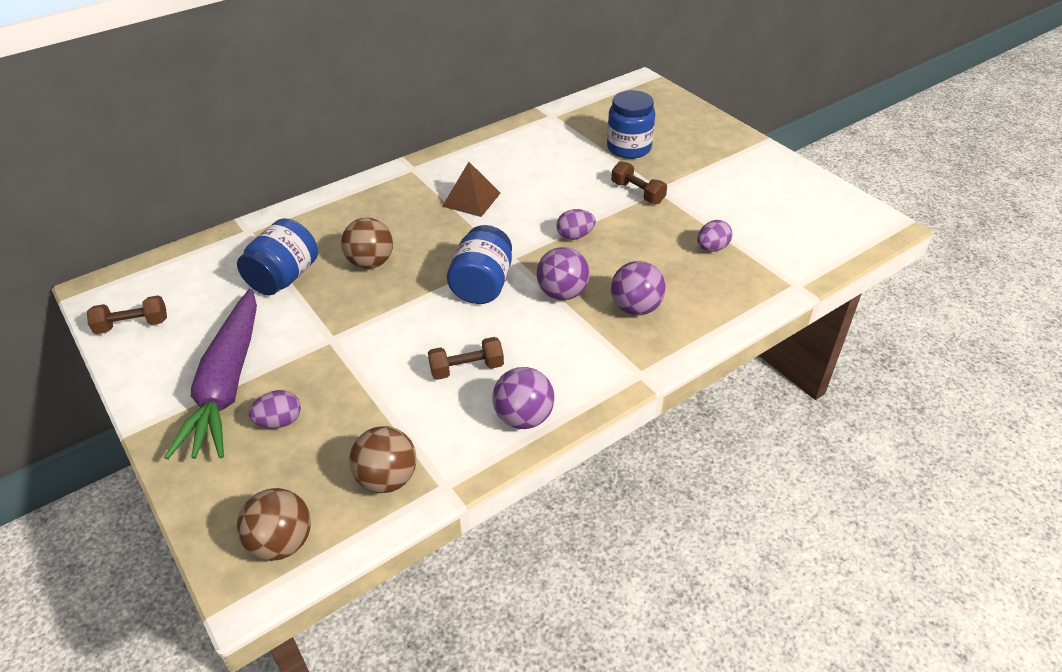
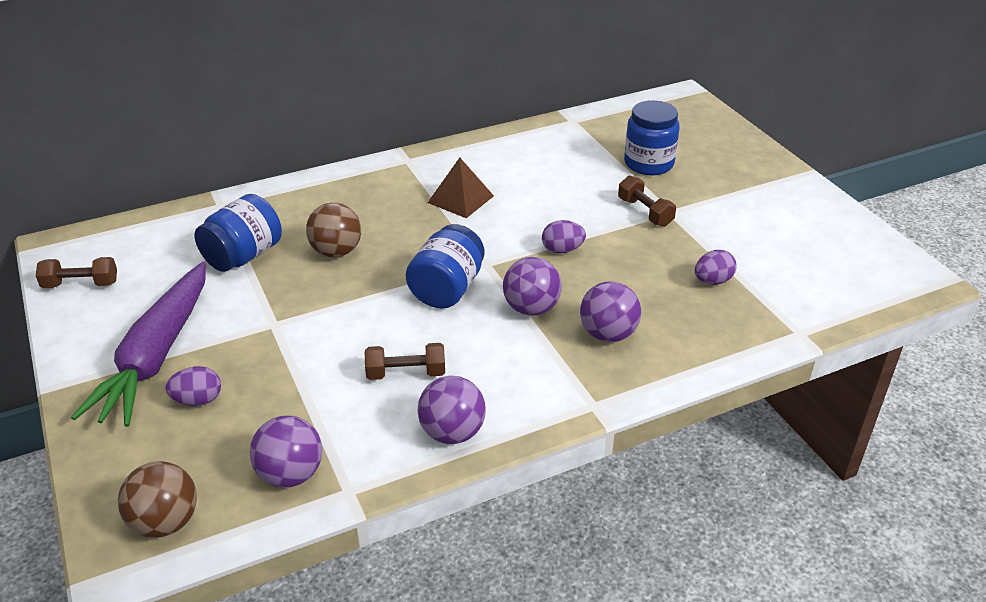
camera: 10 degrees right, 5 degrees down
(387, 479) = (291, 474): brown ball -> purple ball

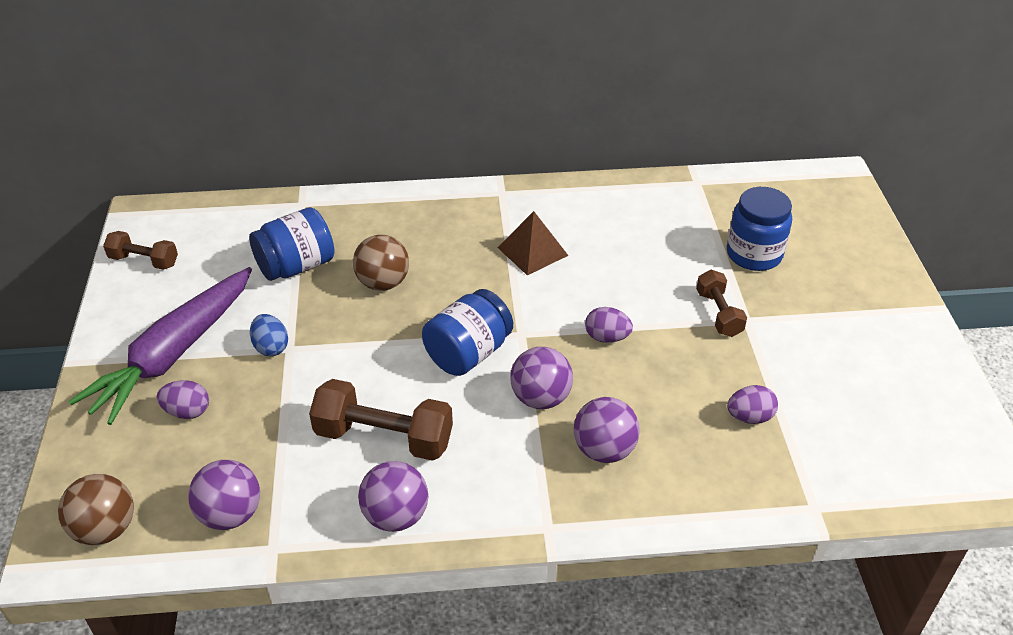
camera: 20 degrees right, 5 degrees up
(254, 327) = (271, 347): none -> blue egg
(406, 373) = (384, 437): brown dumbbell -> brown dumbbell, size x1.66

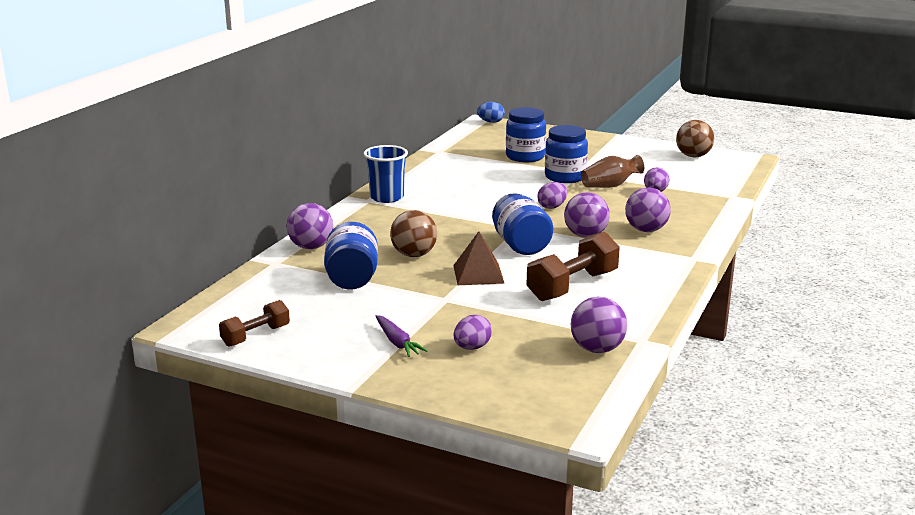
camera: 60 degrees left, 20 degrees down
(105, 529) = (568, 399): brown ball -> brown ball (693, 156)
(173, 354) = (397, 342): purple carrot -> purple carrot, size x0.42
(271, 347) = (435, 305): blue egg -> blue egg (491, 122)
(396, 516) = (647, 296): purple ball -> purple ball (311, 247)
(520, 202) = (387, 197): none -> blue cup
(532, 251) = (443, 206): brown pyramid -> brown pyramid (478, 274)
(718, 313) = (565, 177): brown dumbbell -> blue jar
(728, 365) = (610, 186): none -> brown vase

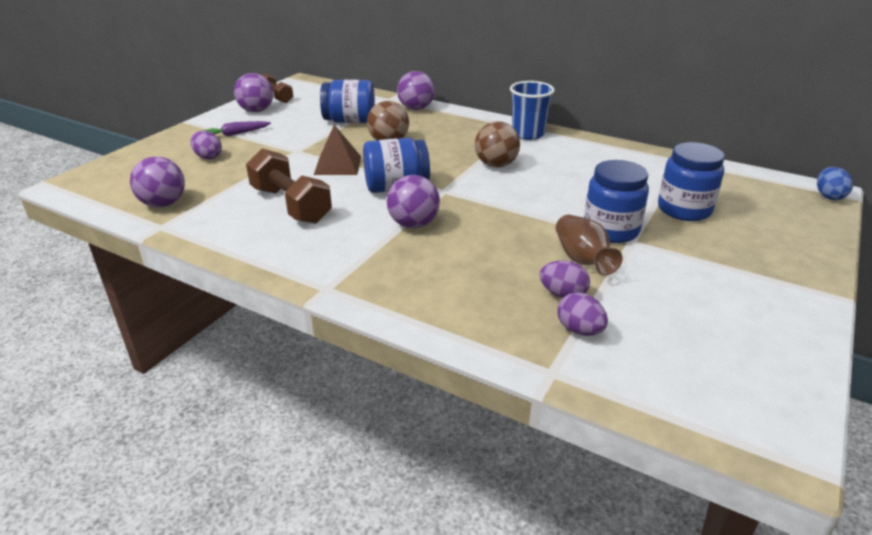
camera: 95 degrees right, 10 degrees up
(552, 207) = (502, 212): purple egg -> purple egg (579, 330)
(646, 230) = (421, 266): purple ball -> purple ball (256, 111)
(693, 156) = (761, 367): brown ball -> brown ball (496, 165)

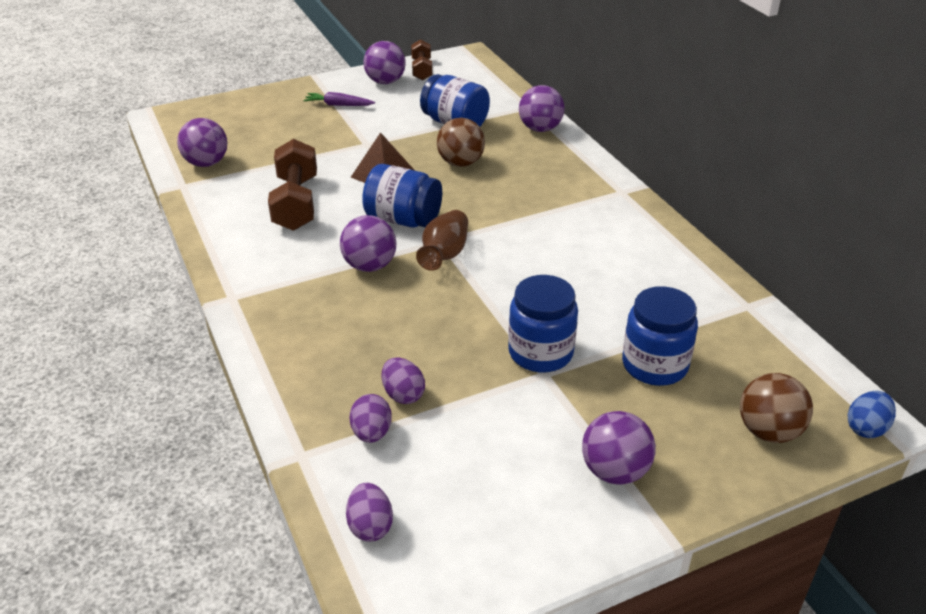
camera: 35 degrees right, 5 degrees up
(208, 157) = (289, 124): purple egg -> purple egg (370, 526)
(496, 165) = (530, 230): brown ball -> brown ball (768, 431)
(528, 134) = (616, 204): blue cup -> none
(582, 260) = (468, 370): brown vase -> brown vase (444, 254)
(757, 277) = (614, 471): none -> purple ball

